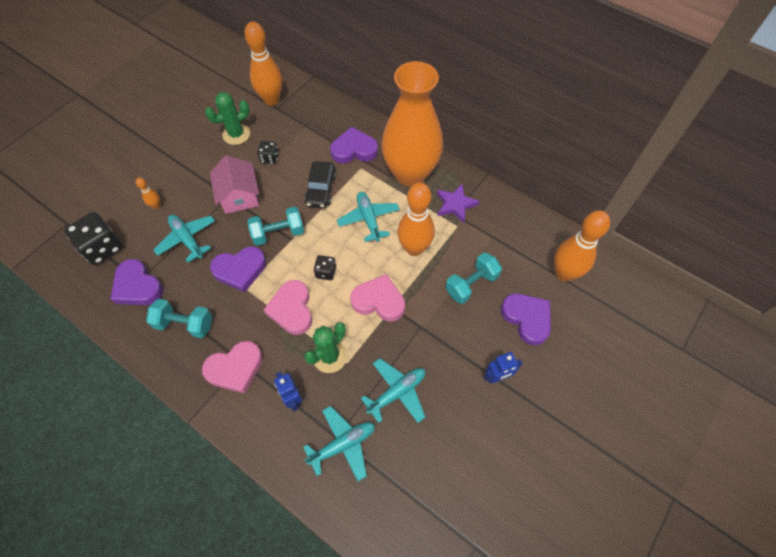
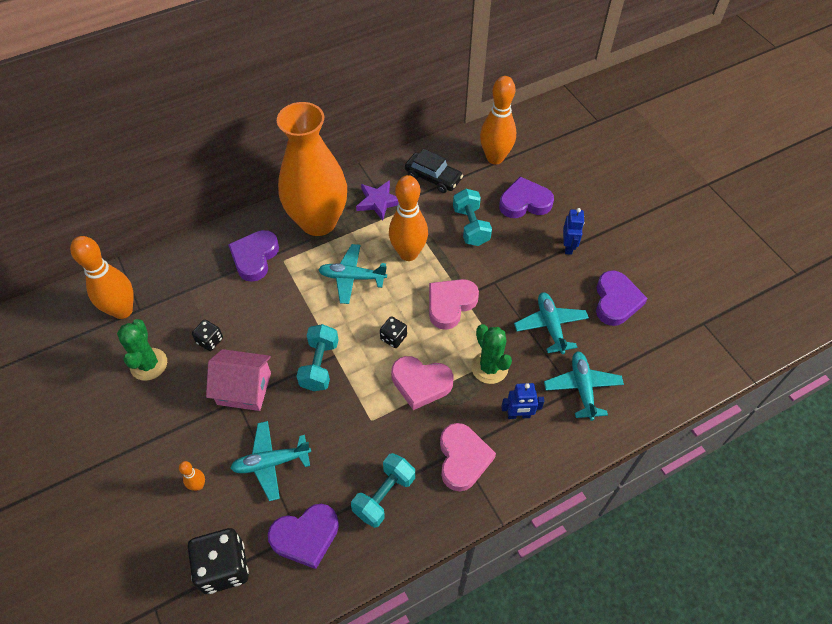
camera: 65 degrees left, 5 degrees down
(240, 270) = (345, 418): purple heart -> purple heart (616, 301)
(321, 189) = (287, 306): black car -> black car (433, 177)

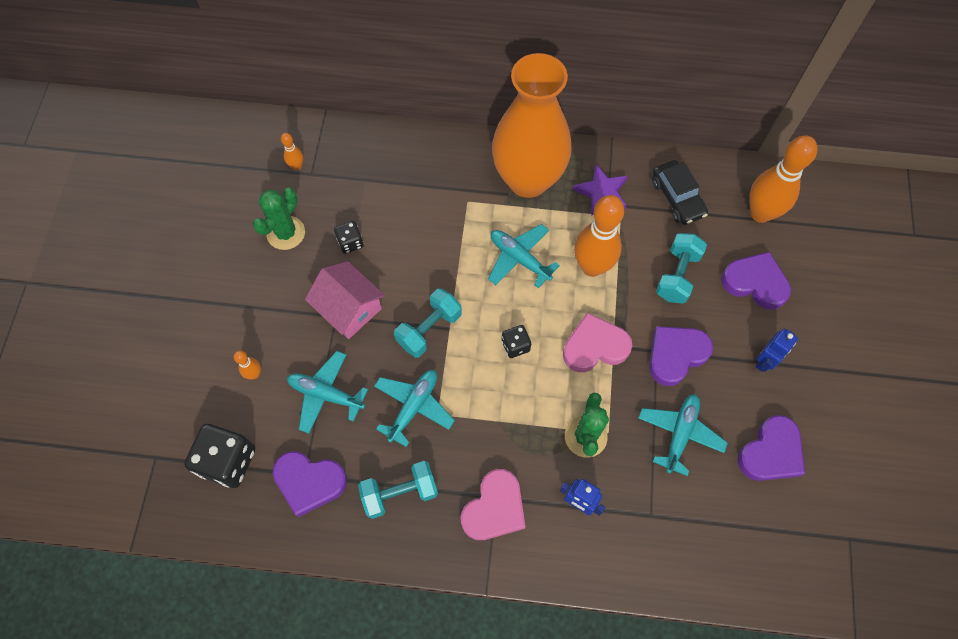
camera: 35 degrees right, 10 degrees up
(122, 310) = (297, 166): orange bowling pin -> orange bowling pin, size x0.44
(255, 257) = (444, 182): purple heart -> purple heart (676, 355)
(421, 383) = (508, 408): pink heart -> none
(582, 388) = (663, 519): turquoise plane -> turquoise plane (413, 407)

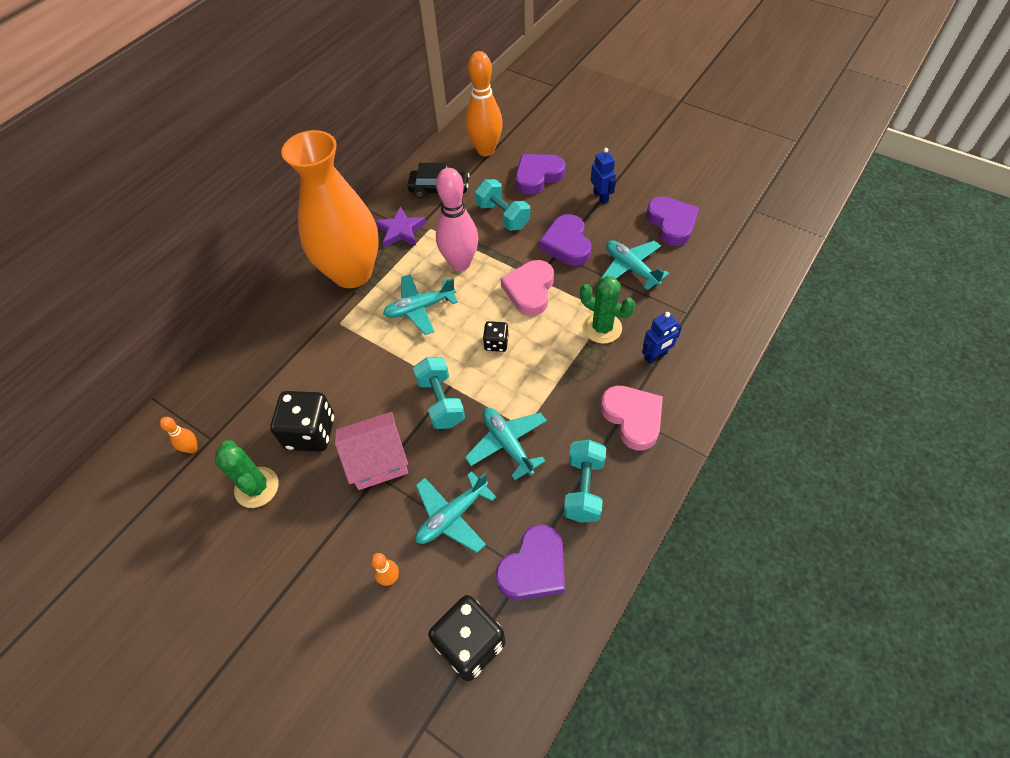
camera: 60 degrees left, 10 degrees down
(350, 242) = (310, 432): black dice -> black dice, size x1.88
(592, 267) = (460, 263): orange bowling pin -> pink bowling pin

